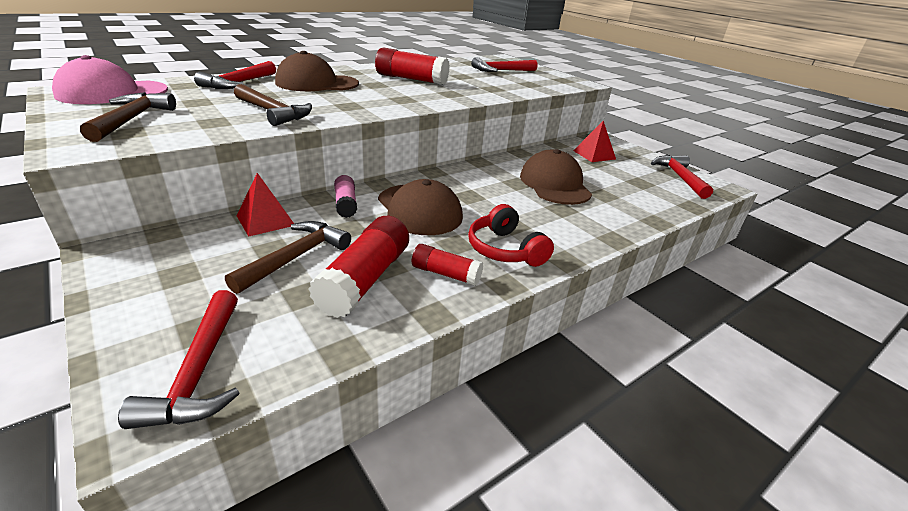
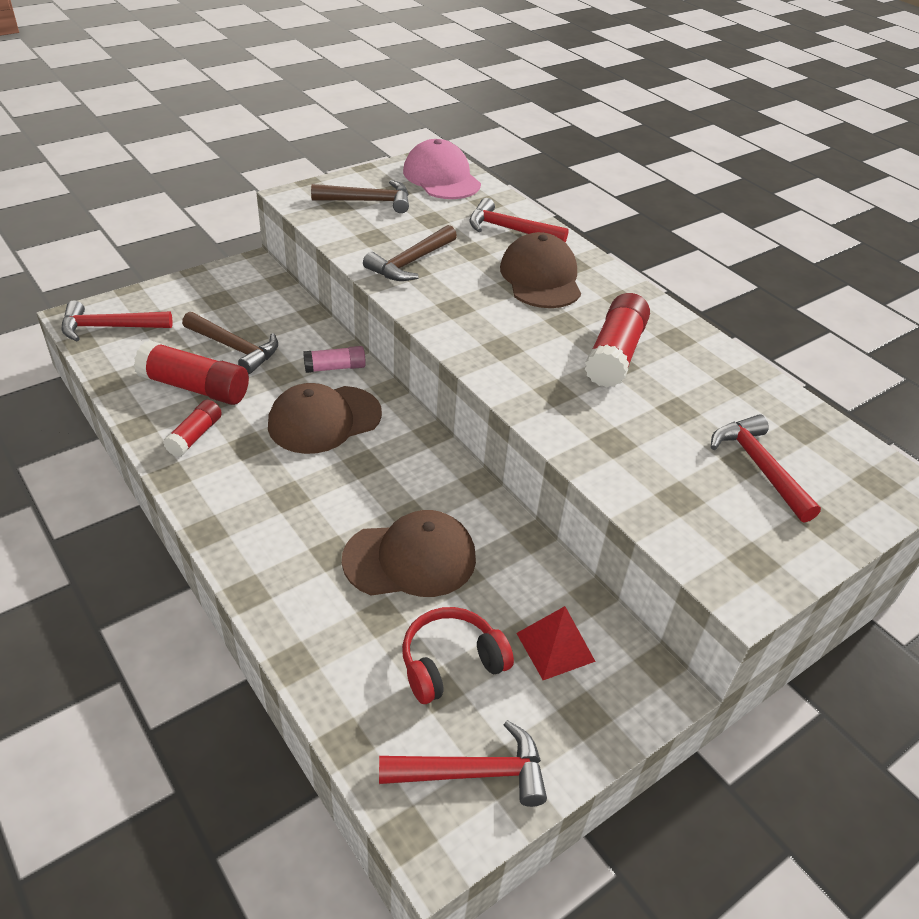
camera: 90 degrees right, 10 degrees up
(265, 220) = (300, 324): red pyramid -> none
(505, 250) = (233, 482): red headphones -> red headphones (451, 663)

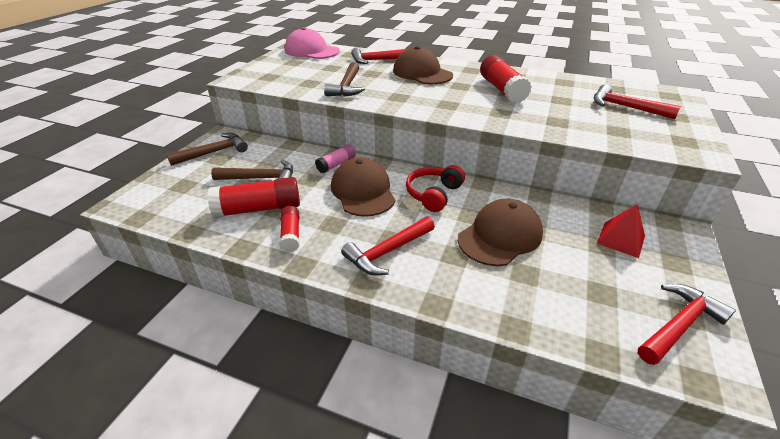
camera: 30 degrees left, 5 degrees down
(109, 327) = (154, 201): red hammer -> red hammer (387, 252)
(324, 420) = (363, 191): brown cap -> brown cap turned 135 degrees clockwise
(368, 201) = (284, 70): brown hammer -> brown hammer (214, 152)
(451, 663) = (590, 276): red headphones -> red headphones (433, 194)

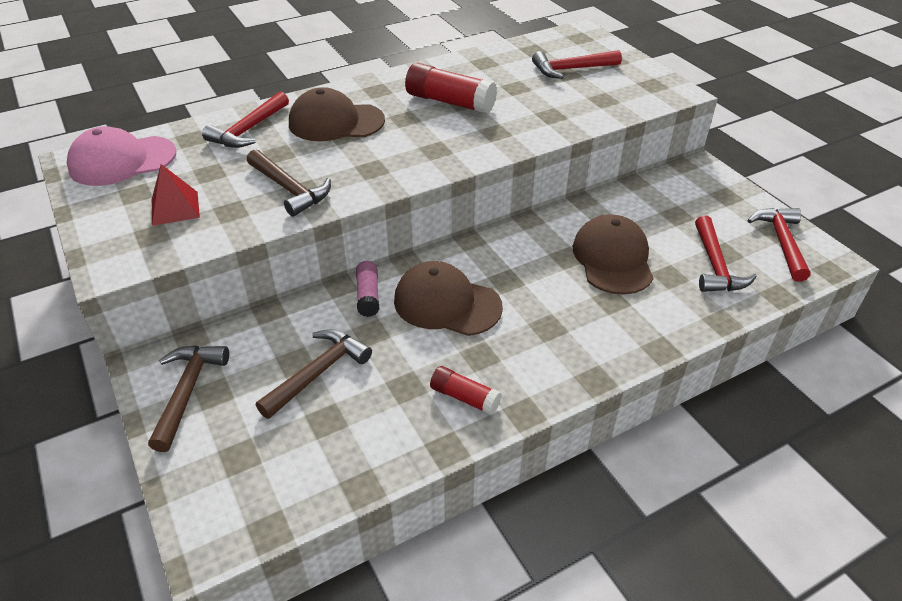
camera: 50 degrees left, 5 degrees up
(259, 209) = (384, 403): red glue stick -> none
(387, 252) = (564, 340): red hammer -> red hammer (715, 265)
(433, 194) = (509, 259): red headphones -> none
(620, 239) = (679, 201): red pyramid -> red pyramid (175, 208)

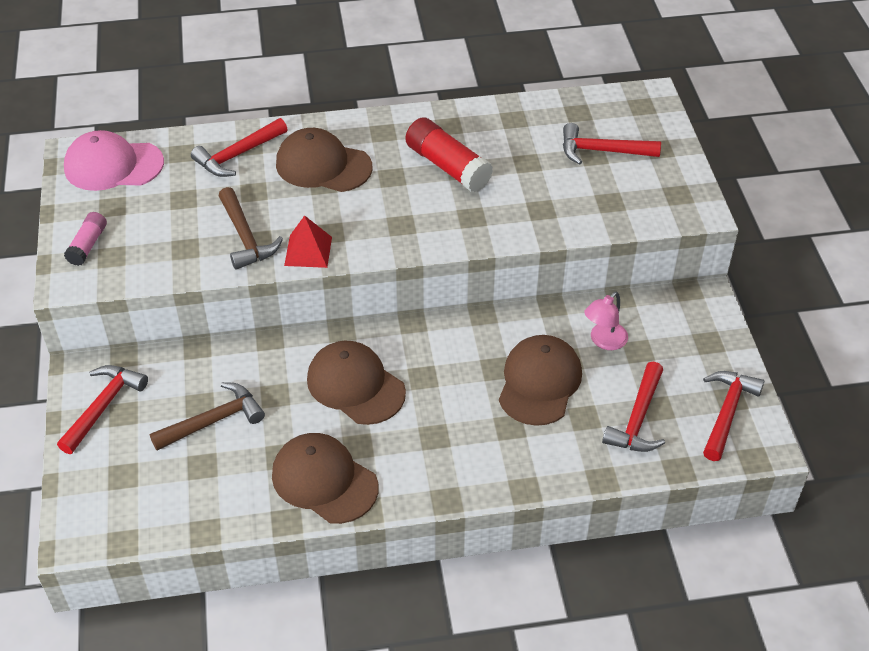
camera: 20 degrees right, 5 degrees up
(175, 208) = (140, 232): red pyramid -> red pyramid (308, 251)
(188, 392) = (103, 406): brown hammer -> red hammer
(368, 295) = (289, 357): pink glue stick -> pink glue stick (88, 245)
(464, 397) = (324, 480): red glue stick -> brown cap
(644, 215) = (604, 341): none -> pink lamp

